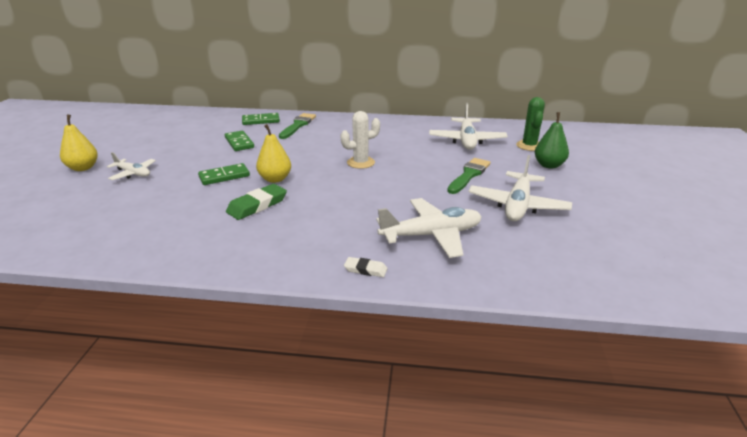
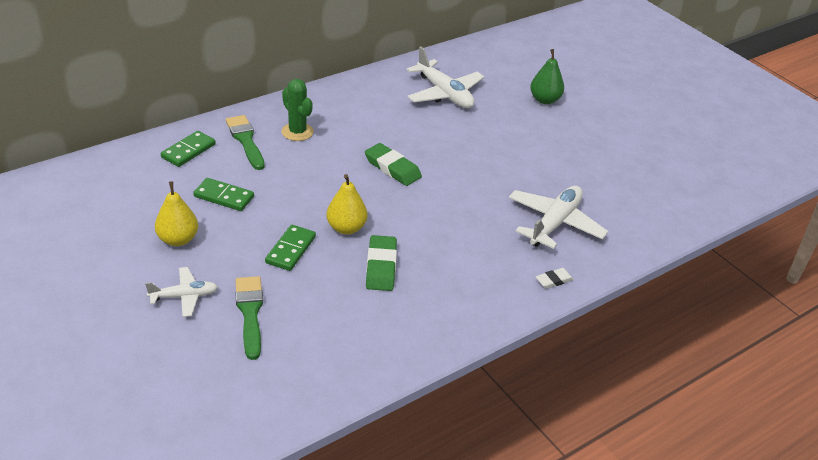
camera: 45 degrees left, 10 degrees up
(83, 168) = (105, 320): yellow pear -> yellow pear (178, 239)
(361, 163) = (392, 168): white cactus -> green eraser
(469, 175) = (501, 141): green brush -> green brush (250, 313)
(517, 205) = (574, 160): white plane -> none
(529, 146) = (503, 79): green cactus -> green cactus (297, 132)

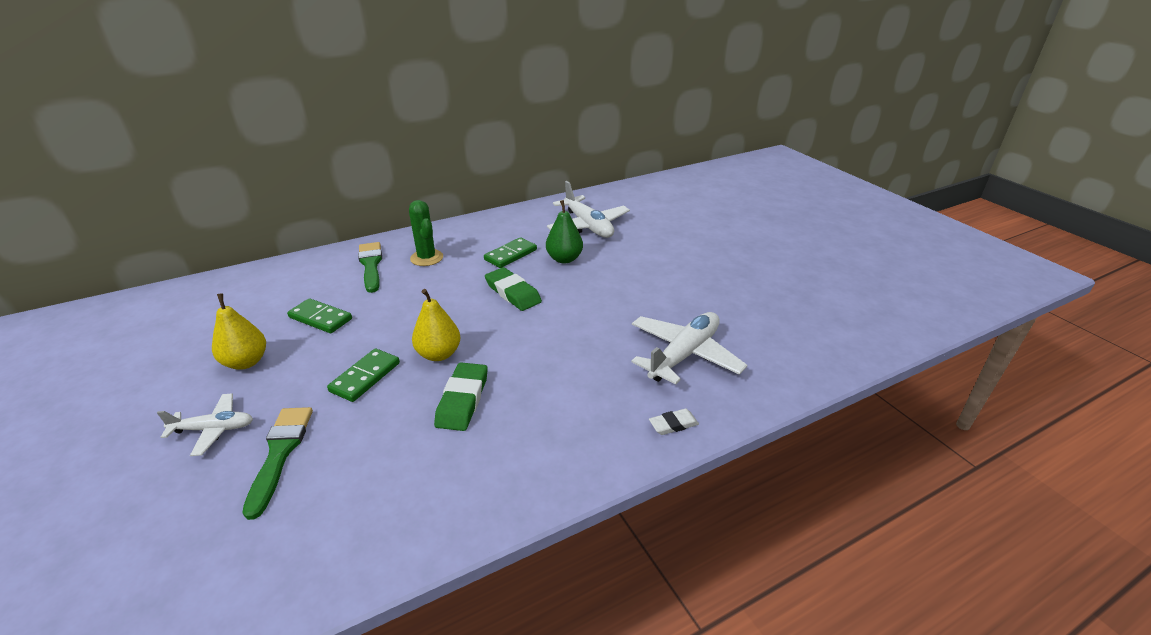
camera: 10 degrees right, 5 degrees down
(188, 151) = (309, 274): green domino -> green domino (511, 255)
(544, 100) = (691, 232): green pear -> green pear (564, 259)

